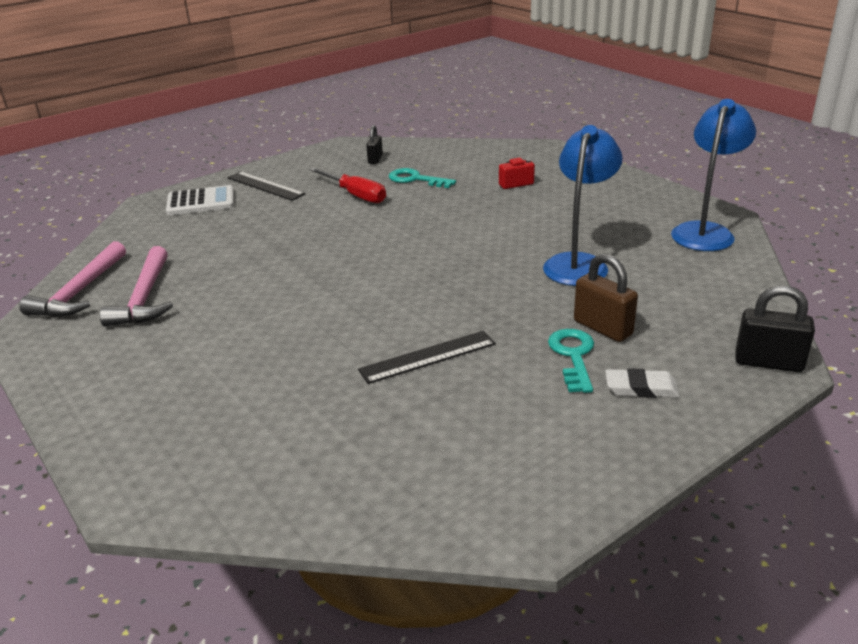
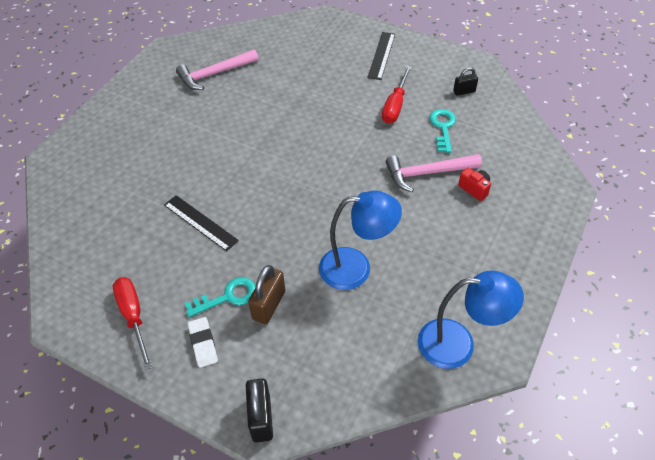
camera: 65 degrees right, 20 degrees up
(80, 292) = (210, 47): pink hammer -> pink hammer (427, 173)
(201, 202) = (340, 38): white calculator -> none
(566, 445) = (133, 317): none -> red screwdriver

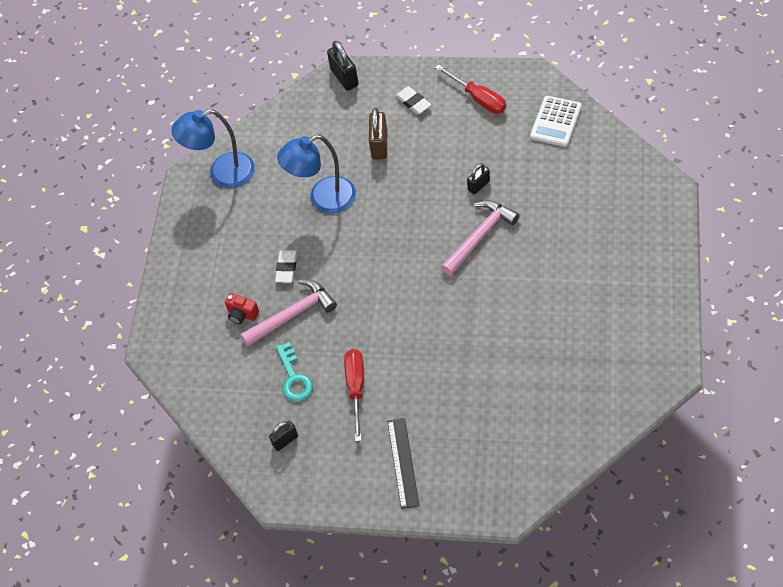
camera: 165 degrees right, 5 degrees up
(83, 256) = (556, 122): none -> white calculator
(200, 222) = (478, 185): black ruler -> black padlock
(214, 74) = (584, 354): pink hammer -> pink hammer (480, 236)
(227, 297) = (415, 139): turquoise key -> none
(419, 214) = (286, 268): none -> white eraser

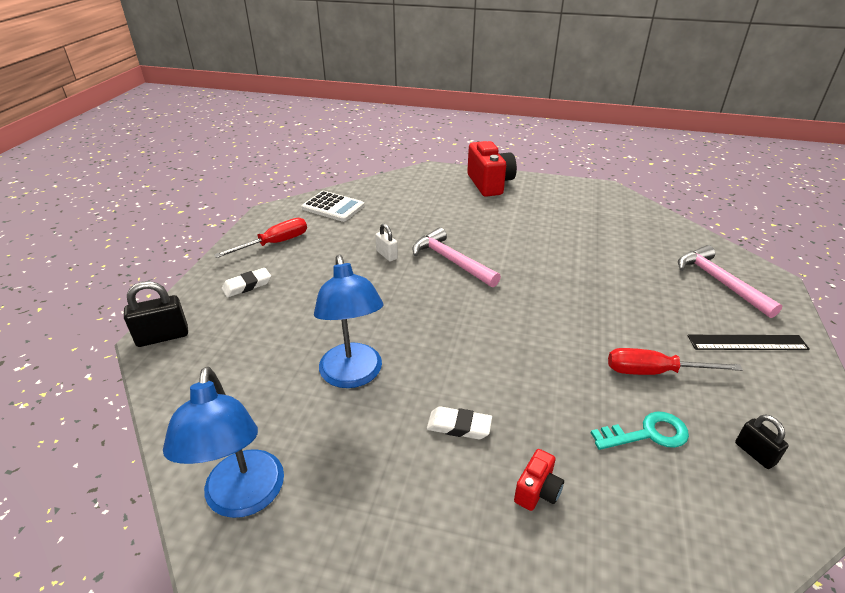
camera: 90 degrees left, 20 degrees down
(293, 314) = (540, 426): pink hammer -> pink hammer (719, 282)
(379, 145) = (293, 317): brown padlock -> none
(478, 185) = (387, 255): black padlock -> white padlock
(649, 251) = (489, 184): none -> red camera

